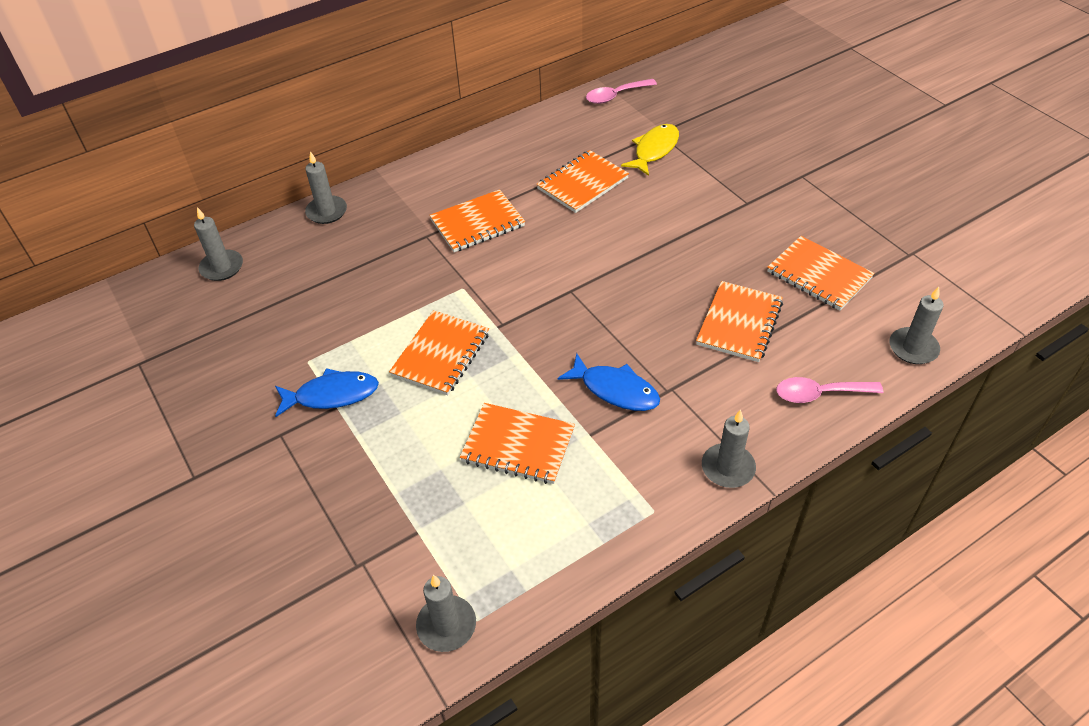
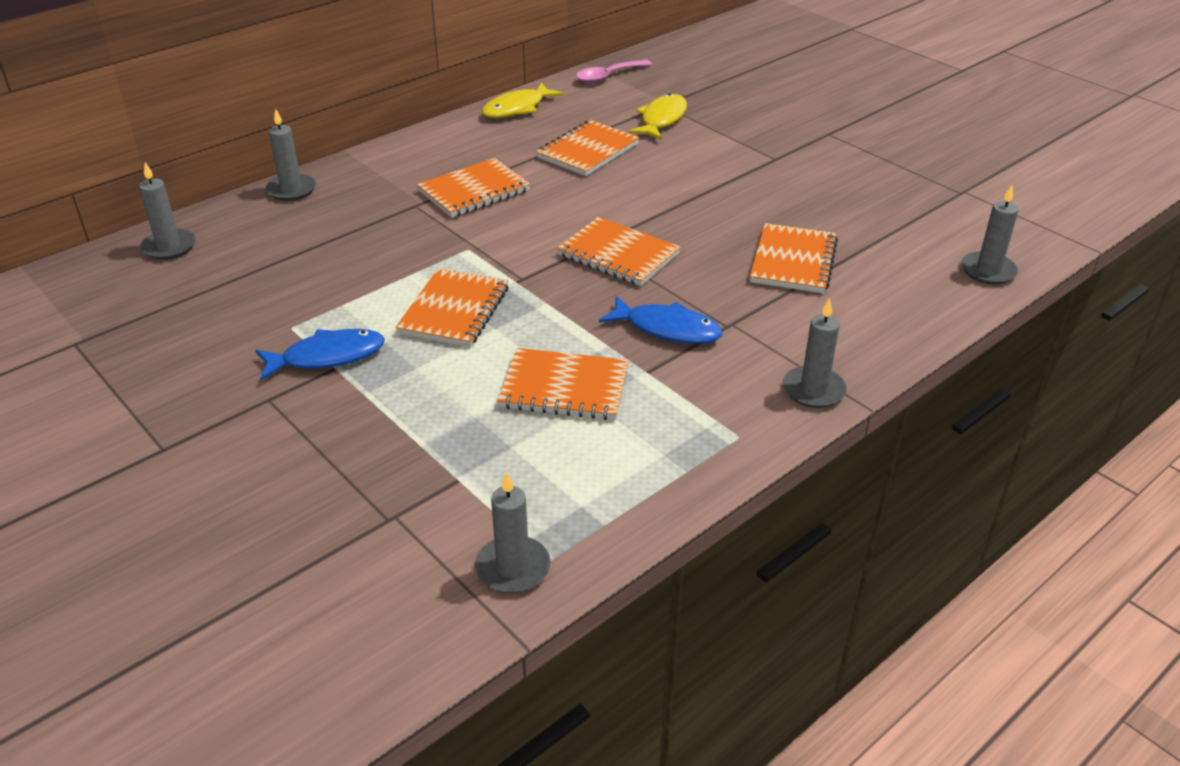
camera: 10 degrees left, 10 degrees down
(529, 130) = (517, 108): none -> yellow fish
(819, 275) = (869, 215): orange notebook -> orange notebook (618, 255)
(820, 394) = (898, 317): pink spoon -> none

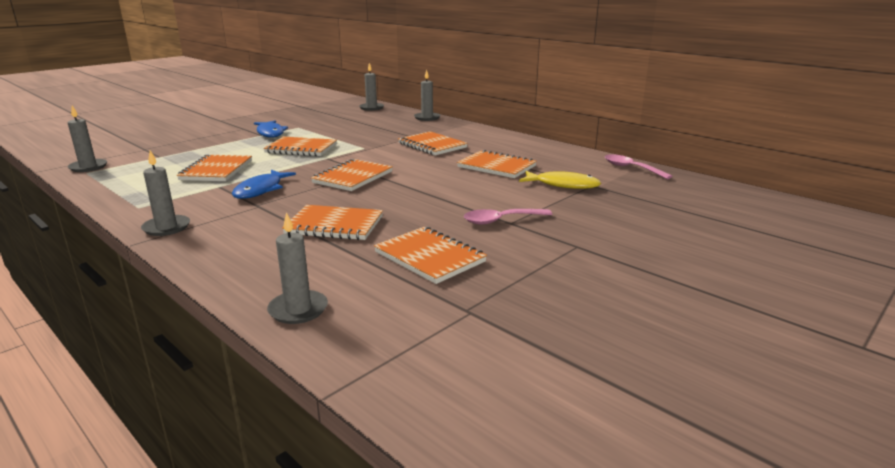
camera: 85 degrees right, 15 degrees down
(517, 108) = (552, 149): yellow fish -> none
(770, 163) = (501, 220): none -> pink spoon
(866, 205) = (429, 257): none -> orange notebook

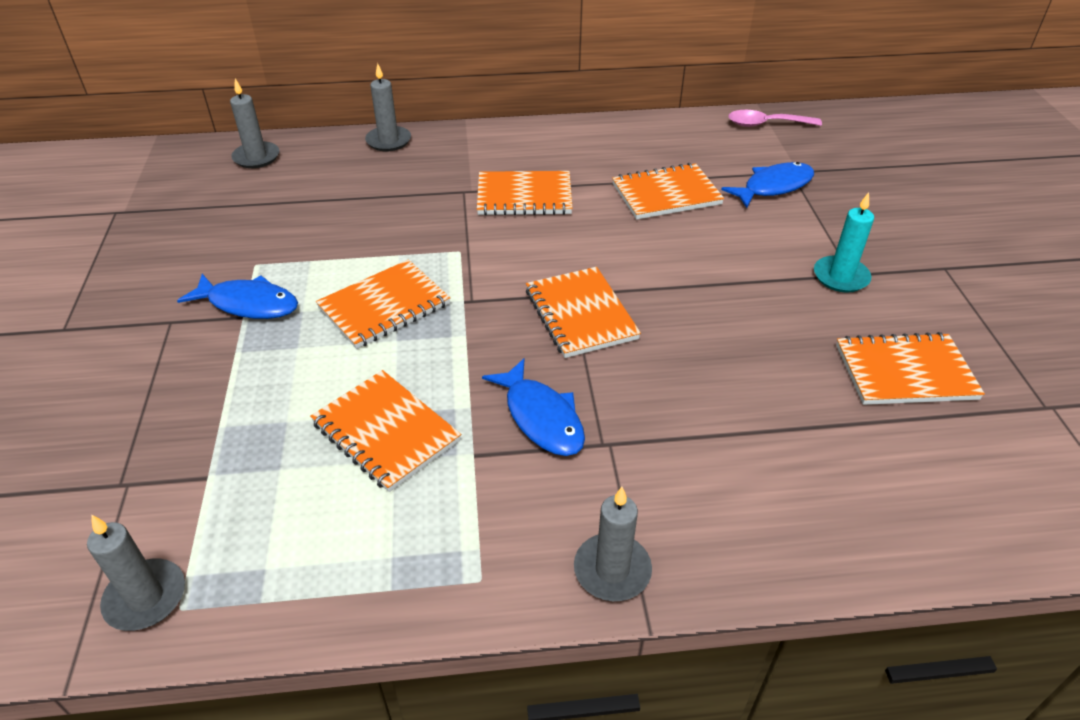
camera: 50 degrees left, 20 degrees up
(298, 310) = (981, 528): grey candle -> none
(334, 225) = (749, 402): orange notebook -> none
(501, 220) = (841, 277): pink spoon -> turquoise candle
(563, 185) = (773, 187): yellow fish -> blue fish

